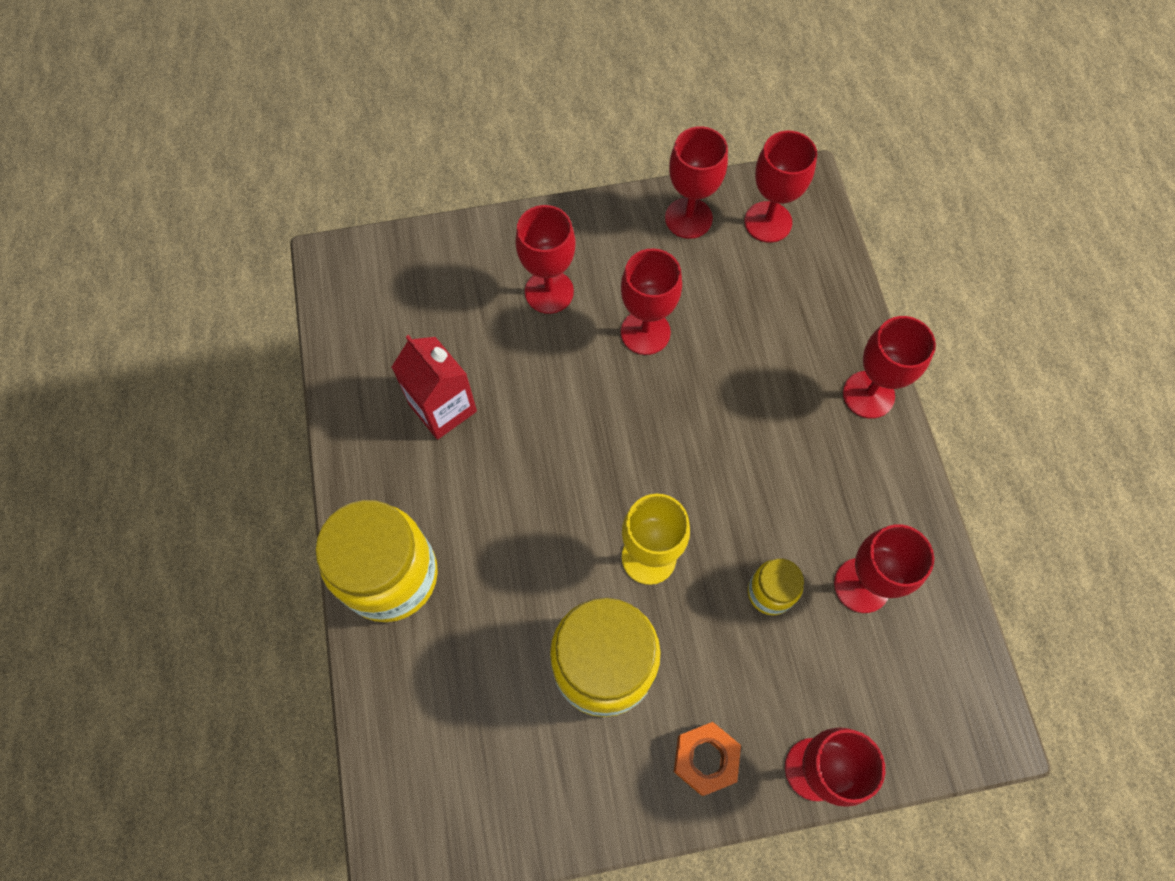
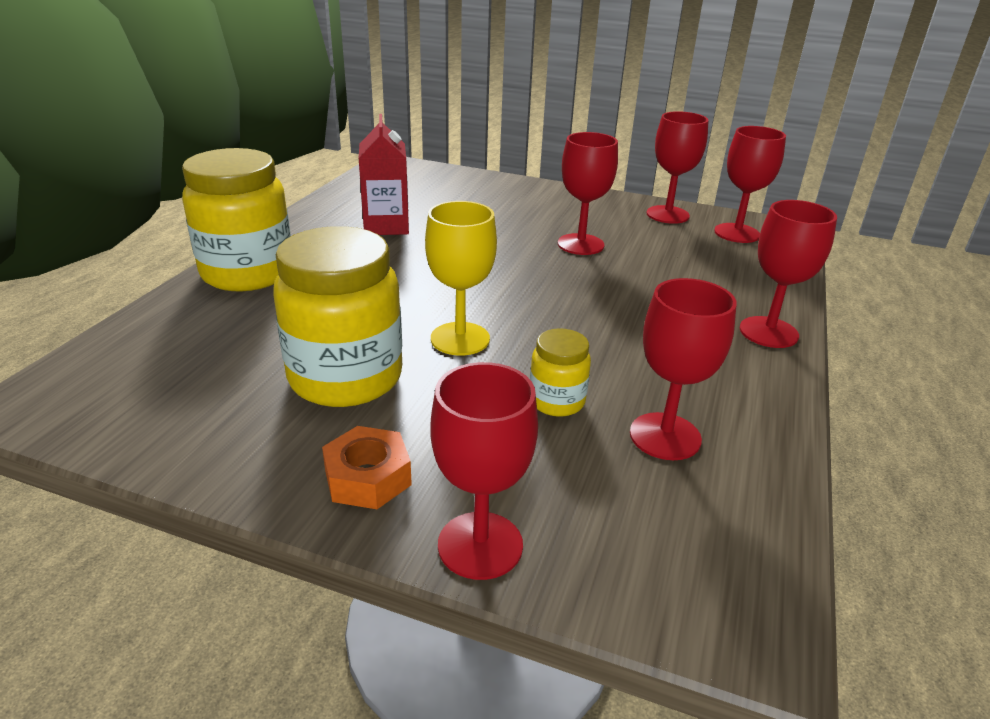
camera: 30 degrees right, 35 degrees down
(549, 292) = (523, 210): red goblet -> none

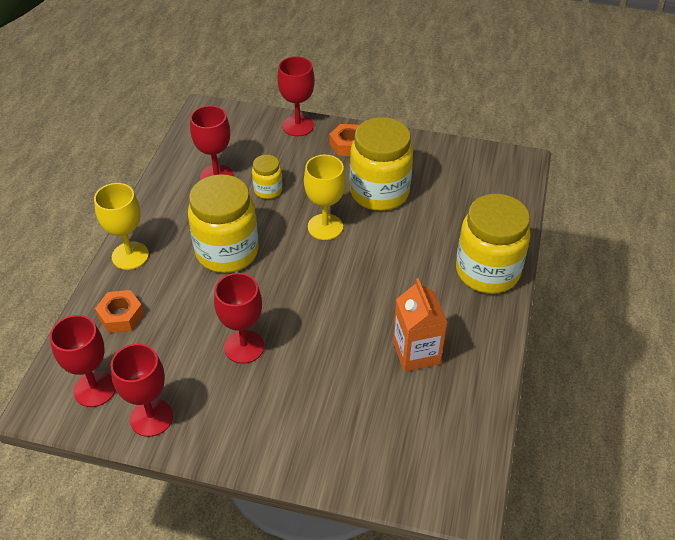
camera: 175 degrees right, 15 degrees up
(386, 226) = (416, 353): red carton -> orange carton
(618, 323) = (227, 252): none -> yellow jar
(742, 277) = (121, 316): none -> orange nut
(768, 332) = (130, 256): red goblet -> yellow goblet

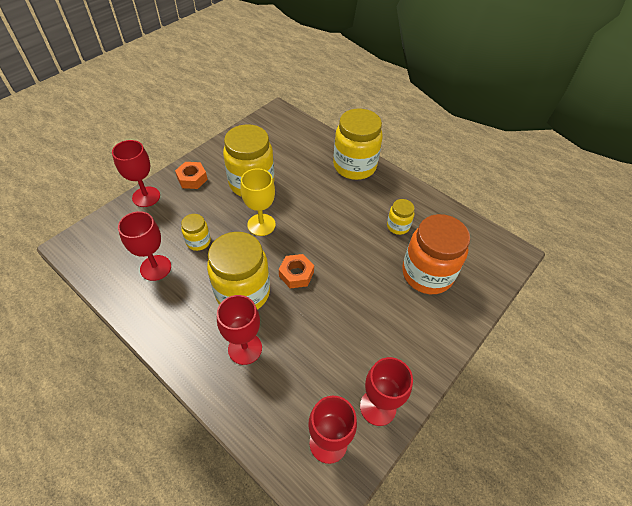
camera: 65 degrees left, 5 degrees up
(121, 316) = (261, 395): orange nut -> orange nut (296, 274)
(130, 256) = (197, 364): yellow goblet -> none
(244, 347) = (342, 318): red goblet -> red goblet (245, 348)
(358, 408) = (427, 274): none -> orange jar
(416, 353) = (398, 226): orange carton -> yellow jar

